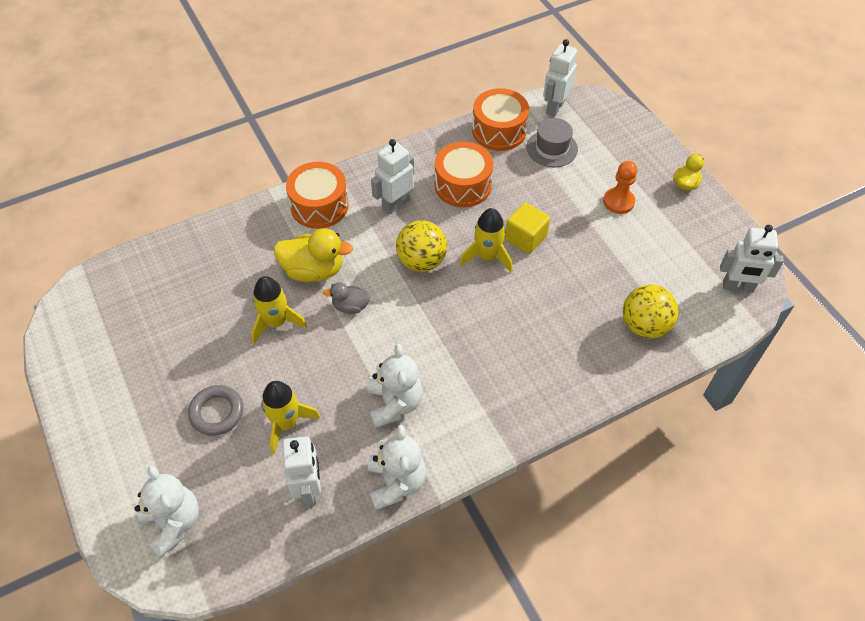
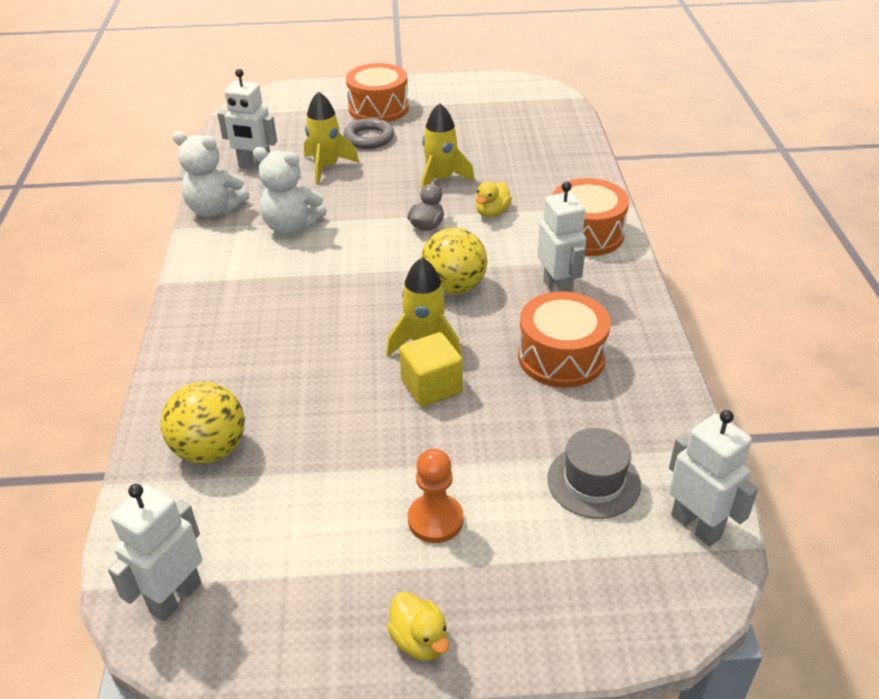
camera: 115 degrees right, 15 degrees down
(173, 523) = (290, 109): white teddy bear -> none
(313, 270) = (492, 212): yellow duck -> yellow duck, size x0.57
(499, 130) = (660, 431): orange drum -> orange drum (378, 108)

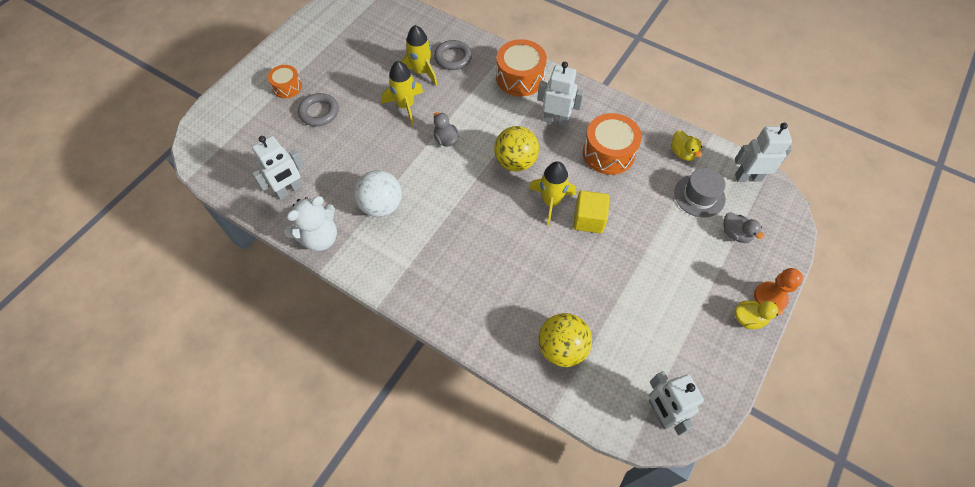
camera: 55 degrees left, 20 degrees up
(291, 226) = (381, 206): white teddy bear -> white ball
(327, 167) = (331, 152): yellow rocket -> yellow rocket (421, 72)
(378, 108) = (287, 87): orange drum -> orange drum, size x0.59
(435, 520) = (682, 272): orange pawn -> orange pawn (770, 297)
(492, 212) = (462, 103): yellow duck -> yellow duck (682, 153)
(549, 177) = (453, 58): none -> grey ring
(567, 556) = (735, 234): none -> grey duck

